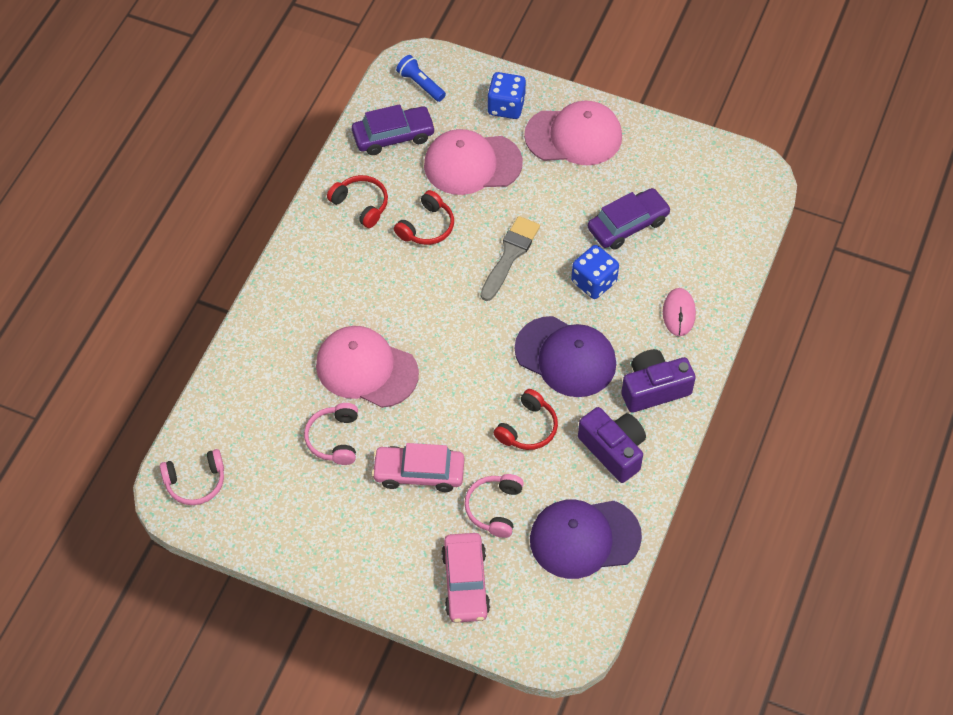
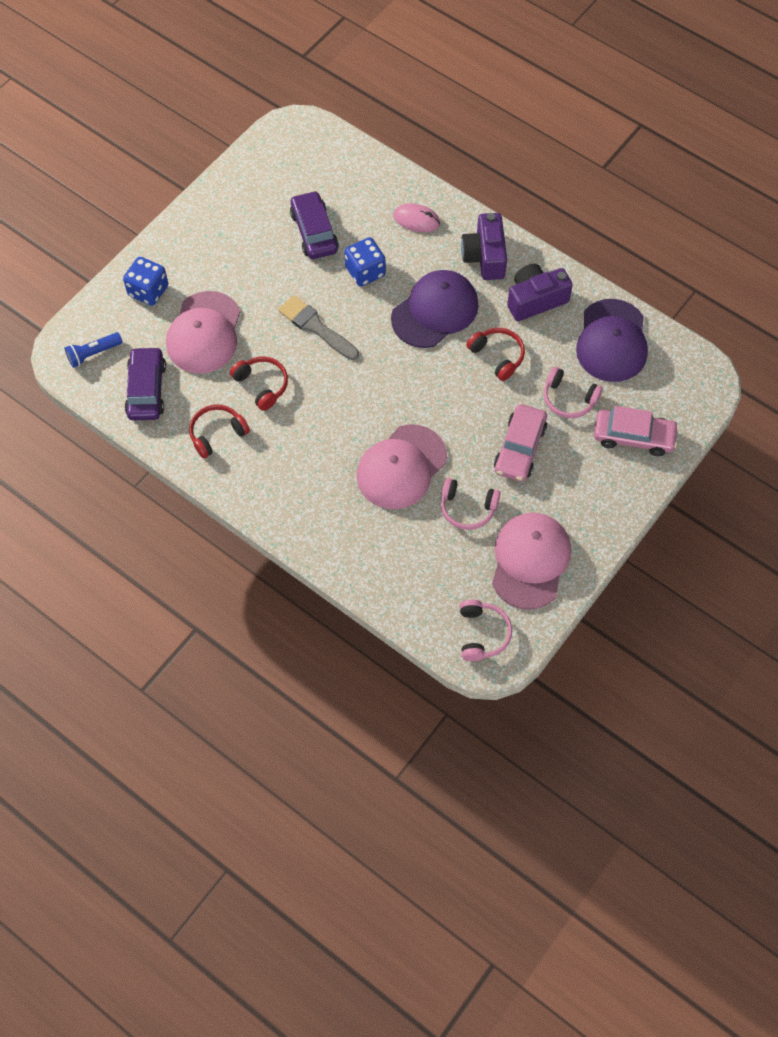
camera: 75 degrees left, 5 degrees up
(574, 136) = (203, 247): pink cap -> pink cap (530, 561)

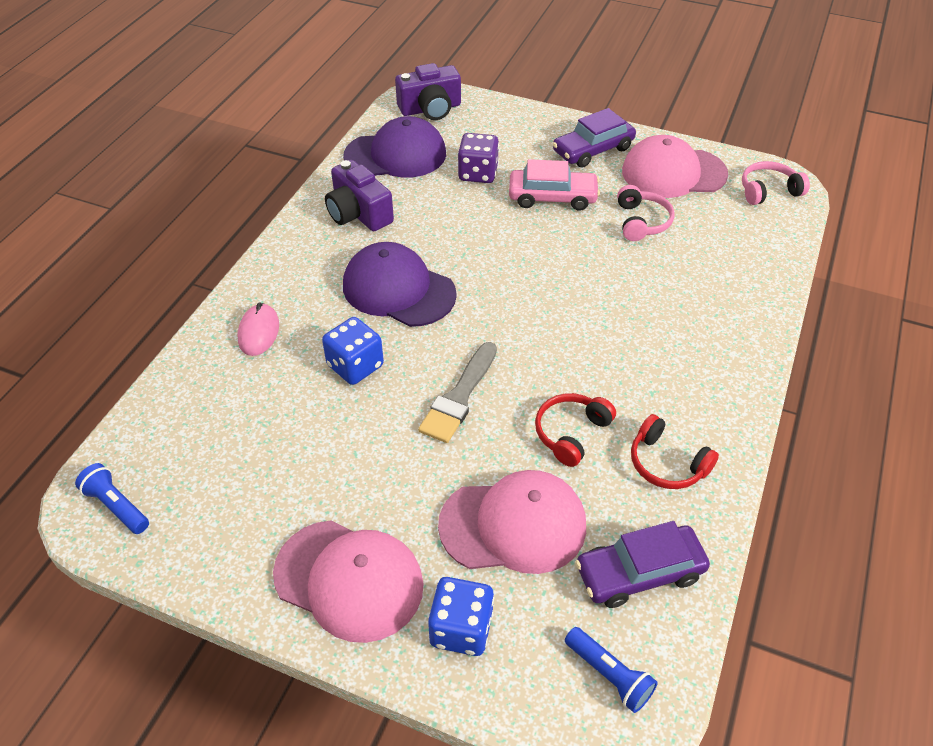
camera: 105 degrees left, 15 degrees down
(292, 139) = (117, 506): none -> blue flashlight
(314, 232) = (298, 435): purple car -> purple car (593, 150)
(401, 467) = (621, 279): pink cap -> pink cap (349, 580)
(485, 256) = (306, 261): purple camera -> purple camera (430, 109)
(497, 356) = (444, 230): red headphones -> none
(568, 399) = (478, 173): pink headphones -> purple dice
(633, 437) = (503, 129): pink car -> none

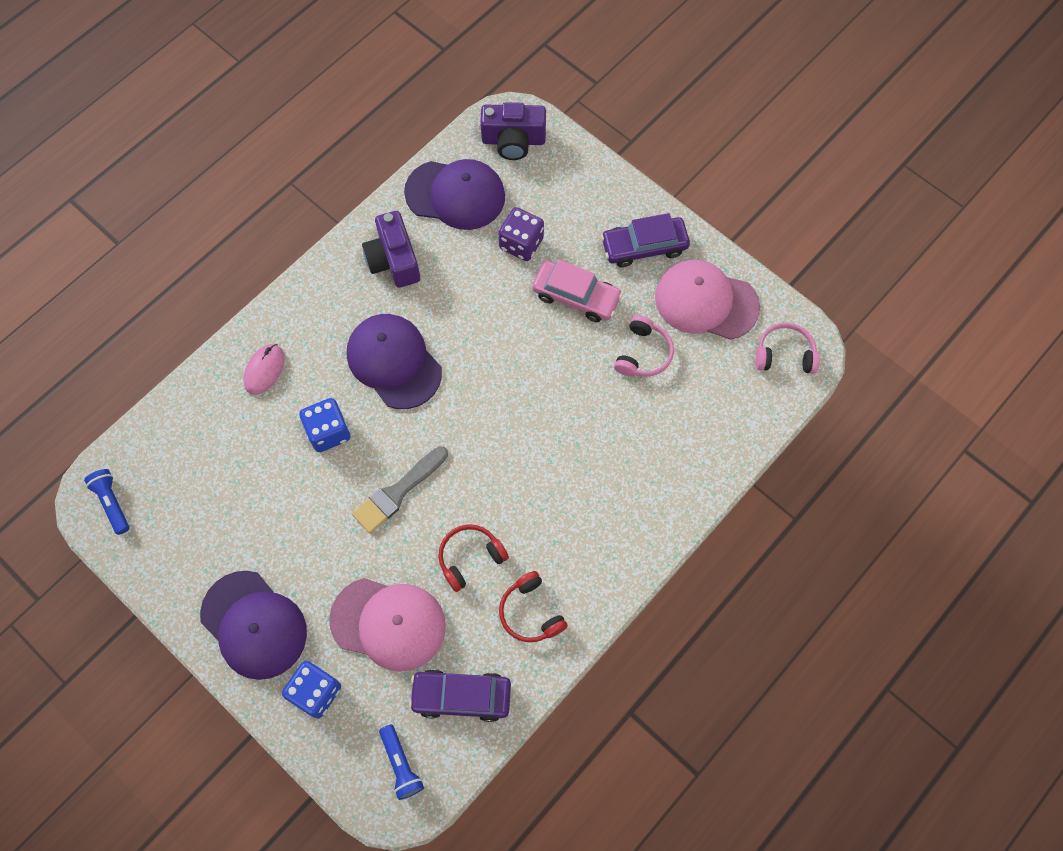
camera: 20 degrees right, 20 degrees up
(349, 580) = (254, 625): pink cap -> purple cap

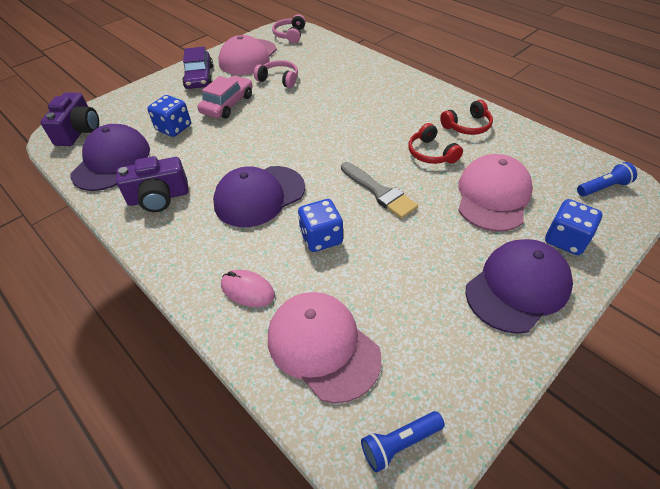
camera: 85 degrees left, 20 degrees down
(200, 441) = (322, 346): none -> pink cap
(461, 696) = (538, 157): purple car -> none
(521, 243) = (174, 128): purple dice -> blue dice

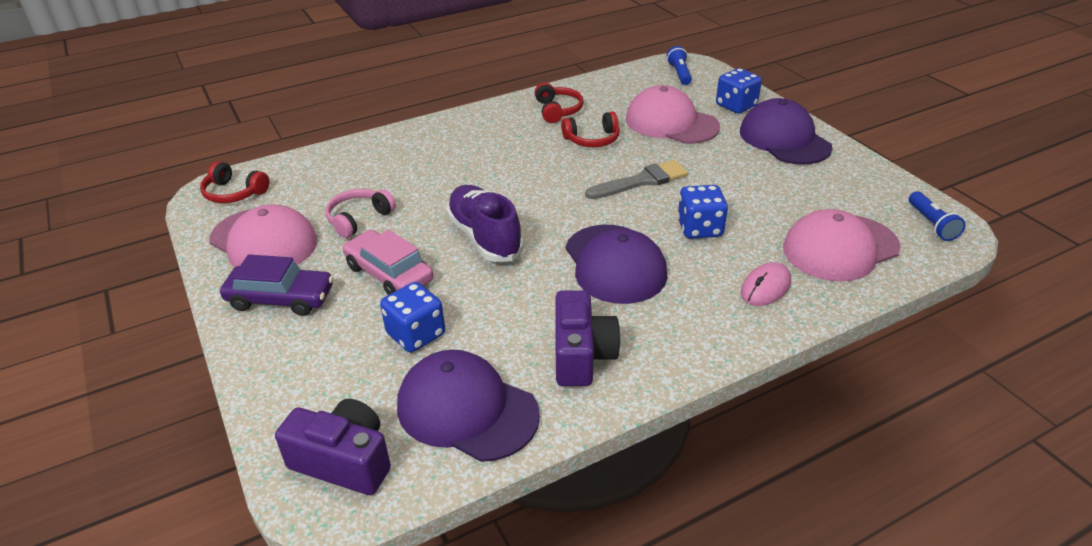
camera: 75 degrees left, 10 degrees down
(274, 130) = (484, 237): none -> purple shoe
(290, 35) = (234, 193): pink headphones -> red headphones

